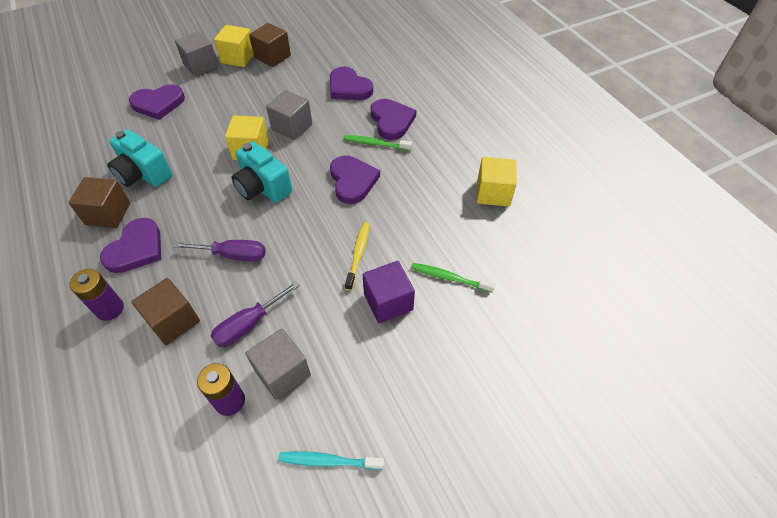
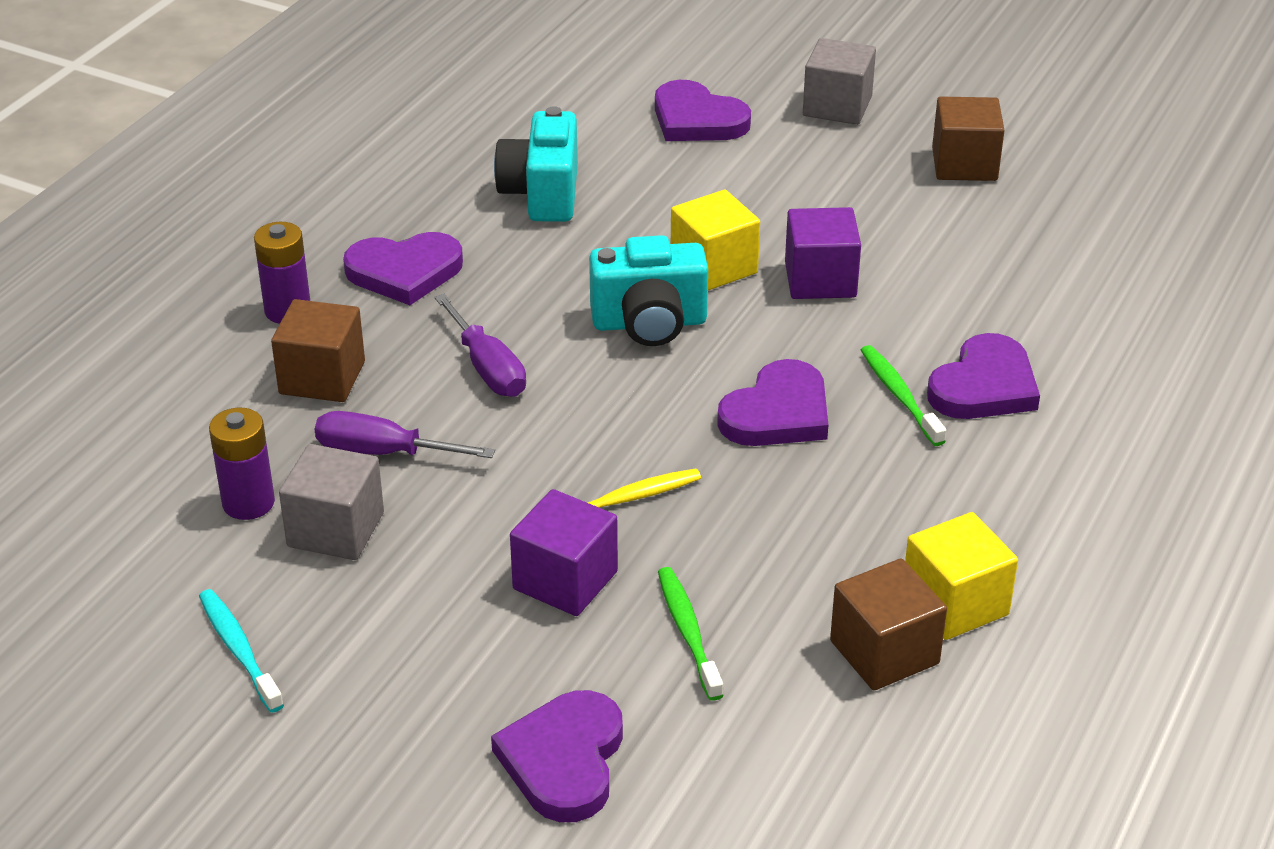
camera: 55 degrees right, 15 degrees down
(108, 214) = (437, 209): brown cube -> brown cube (884, 652)
(238, 58) = (909, 131): yellow cube -> none
(263, 187) = (649, 323): turquoise camera -> turquoise camera turned 105 degrees counterclockwise
(292, 127) = (820, 280): grey cube -> purple cube
(349, 87) = (1004, 291): purple heart -> purple heart (564, 760)

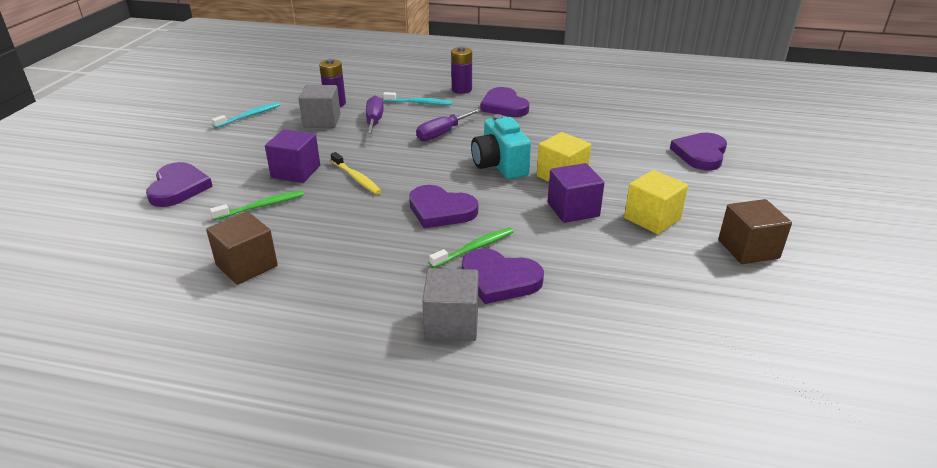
camera: 75 degrees right, 5 degrees down
(322, 378) = (419, 103): brown cube -> turquoise toothbrush
(542, 194) = (590, 125): turquoise camera -> none
(564, 760) = (178, 188): purple heart -> purple heart turned 90 degrees clockwise
(837, 106) = (765, 195): grey cube -> grey cube (451, 323)
(955, 604) = (288, 286): yellow cube -> yellow cube (652, 219)

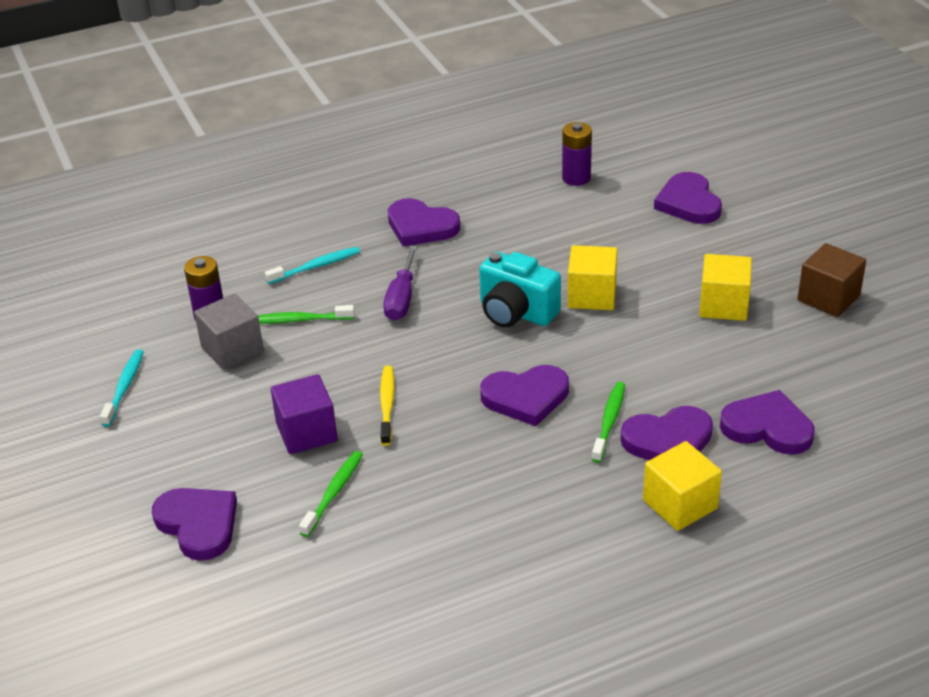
camera: 35 degrees left, 5 degrees up
(247, 265) = (420, 561): brown cube -> none
(356, 178) = (387, 405): yellow toothbrush -> yellow toothbrush turned 105 degrees counterclockwise
(374, 122) = (299, 320): purple screwdriver -> green toothbrush
(451, 323) = (680, 504): grey cube -> yellow cube
(461, 90) = (340, 223): purple battery -> purple battery (576, 178)
(573, 209) = (646, 331): purple cube -> none
(587, 308) = (767, 427): none -> purple heart

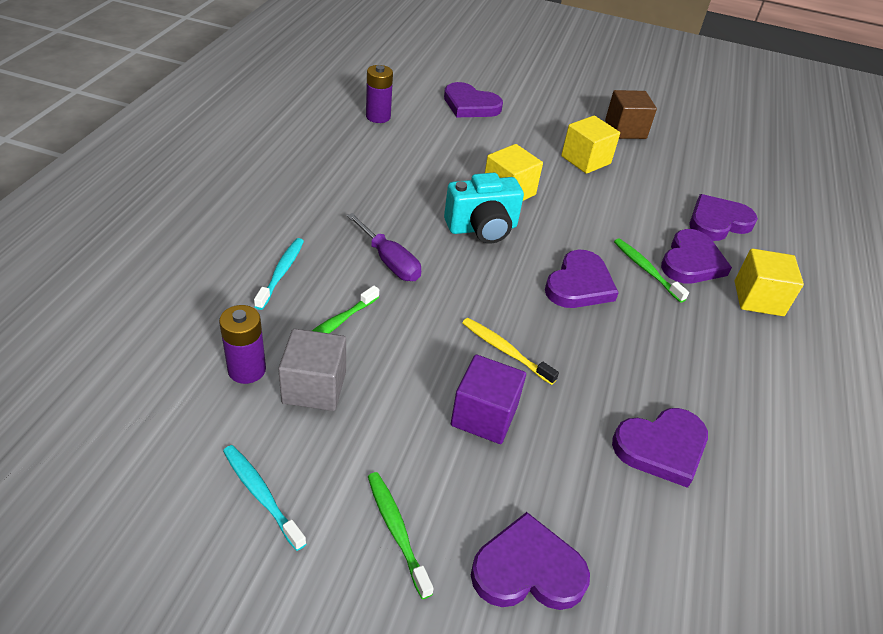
camera: 55 degrees left, 5 degrees up
(333, 493) = (579, 450): green toothbrush -> green toothbrush (396, 531)
(421, 226) = (320, 199): purple heart -> purple heart (661, 448)

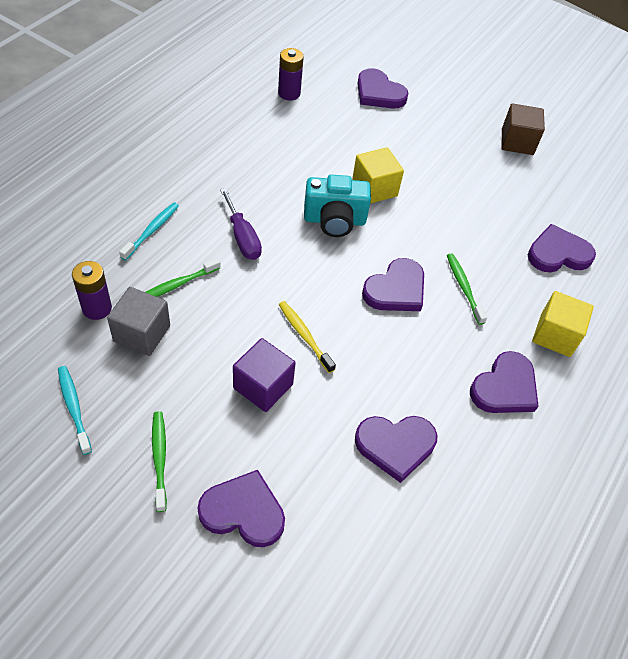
camera: 15 degrees right, 10 degrees up
(585, 160) = (462, 168): yellow cube -> none
(691, 261) = (510, 288): purple heart -> purple heart (504, 387)

